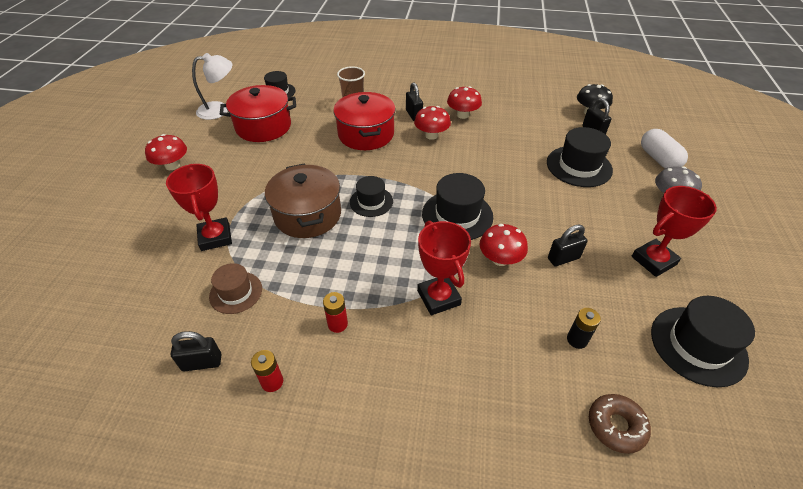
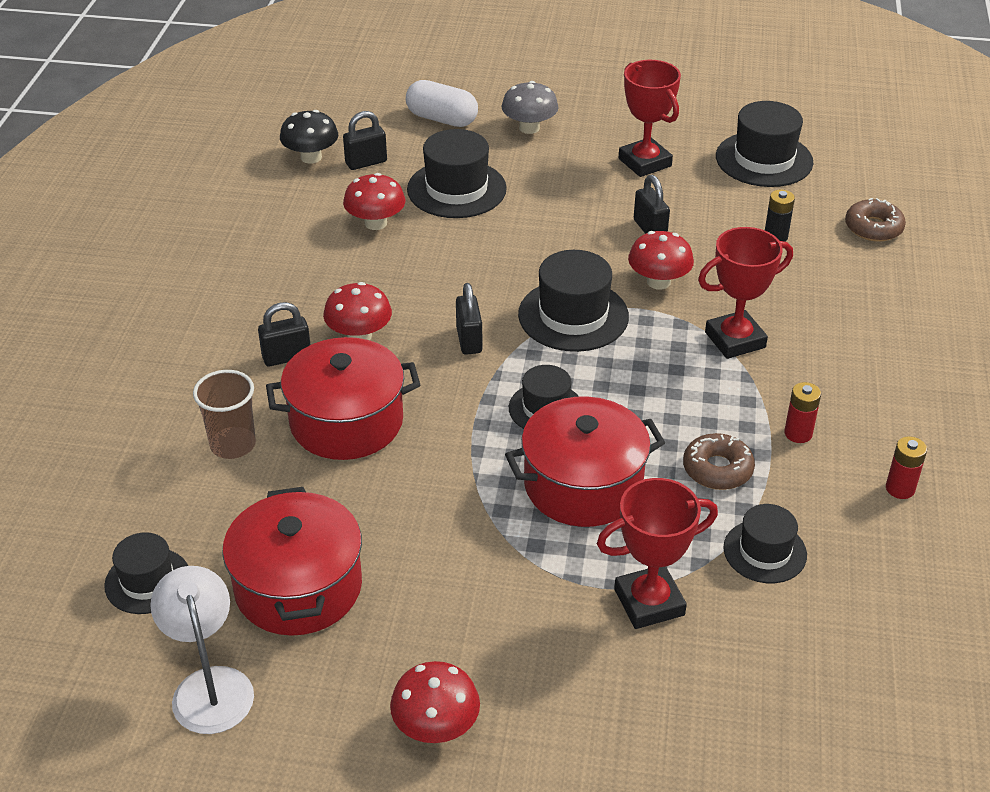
camera: 90 degrees left, 5 degrees down
(202, 362) = (892, 566): black padlock -> black padlock (469, 340)
(236, 292) = (765, 551): brown hat -> black hat
(307, 215) = (583, 485): brown pot -> red pot
(310, 275) = (717, 469): none -> brown donut
(462, 115) = (296, 295): red mushroom -> red mushroom (375, 223)
(658, 159) = (442, 119): white capsule -> white capsule turned 45 degrees clockwise

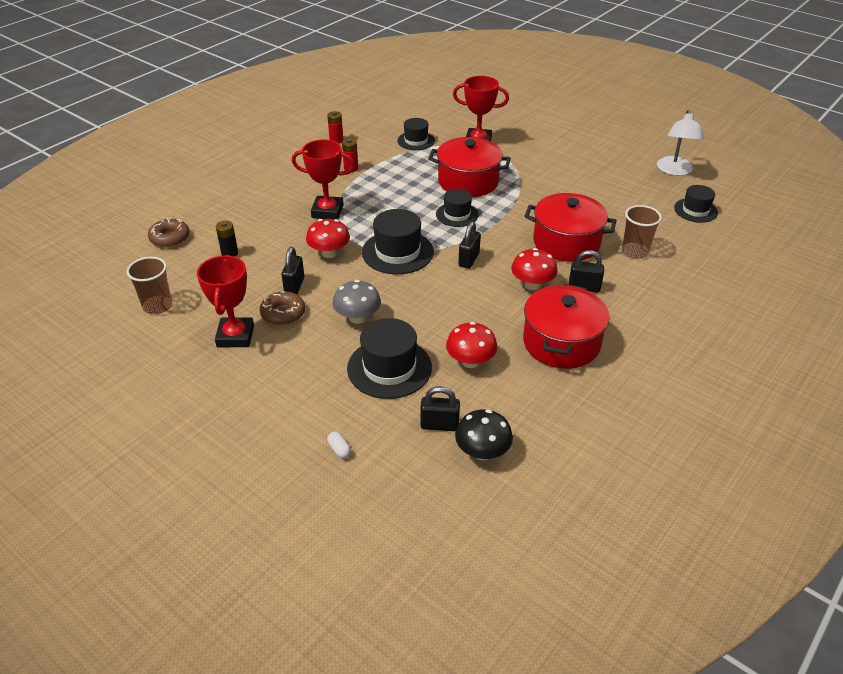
camera: 150 degrees left, 0 degrees up
(298, 587) = (624, 188): red pot -> red pot (561, 343)
(436, 727) = (588, 137): red mushroom -> none
(442, 119) = (339, 449): white capsule -> white capsule, size x0.42
(529, 128) = (279, 406): grey mushroom -> grey mushroom (357, 318)
(717, 469) = (402, 168): brown donut -> brown donut (283, 313)
(764, 159) = (157, 306): black hat -> brown cup

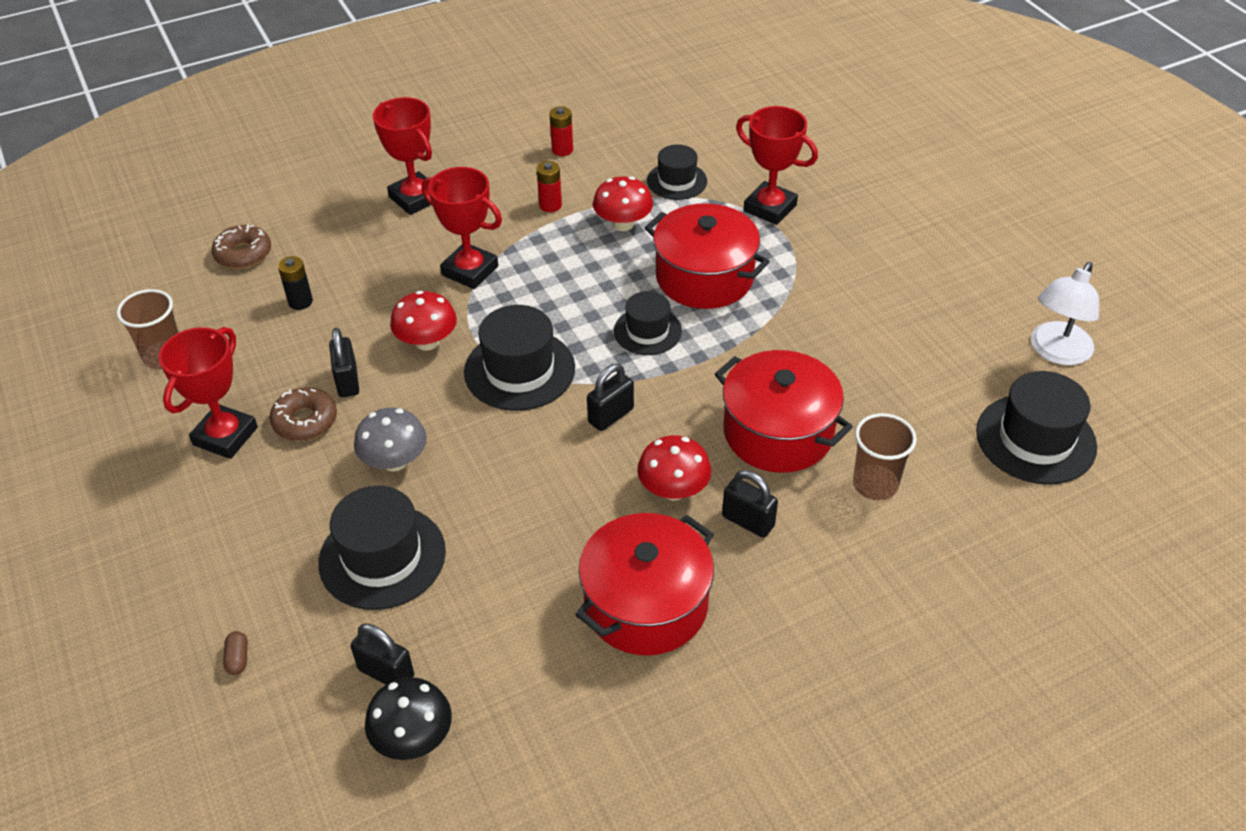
camera: 25 degrees right, 5 degrees up
(263, 183) = (415, 198): none -> red trophy
(294, 286) = (347, 381): black padlock -> black padlock turned 45 degrees counterclockwise
(339, 449) = (238, 658): white capsule -> brown capsule
(470, 361) = (496, 587): red mushroom -> red mushroom (623, 224)
(695, 210) = (1035, 439): black hat -> black hat, size x1.59

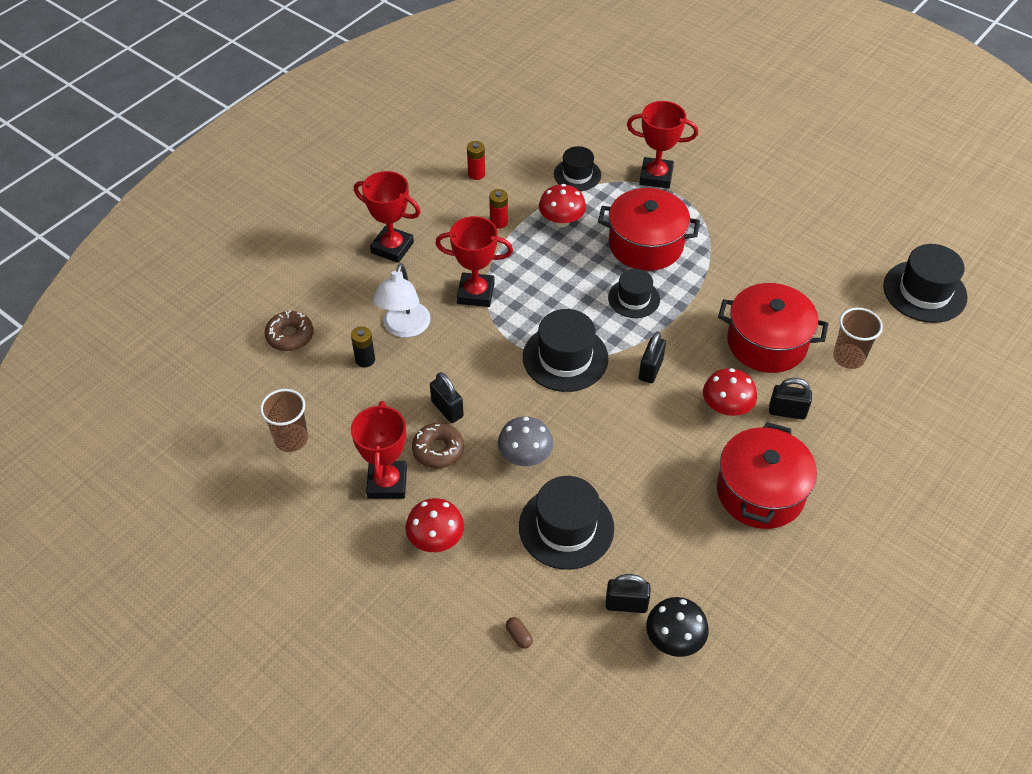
camera: 25 degrees left, 5 degrees up
(427, 342) = (483, 359): red mushroom -> red mushroom (436, 539)
(1056, 352) = (902, 226): white lamp -> white lamp (404, 328)

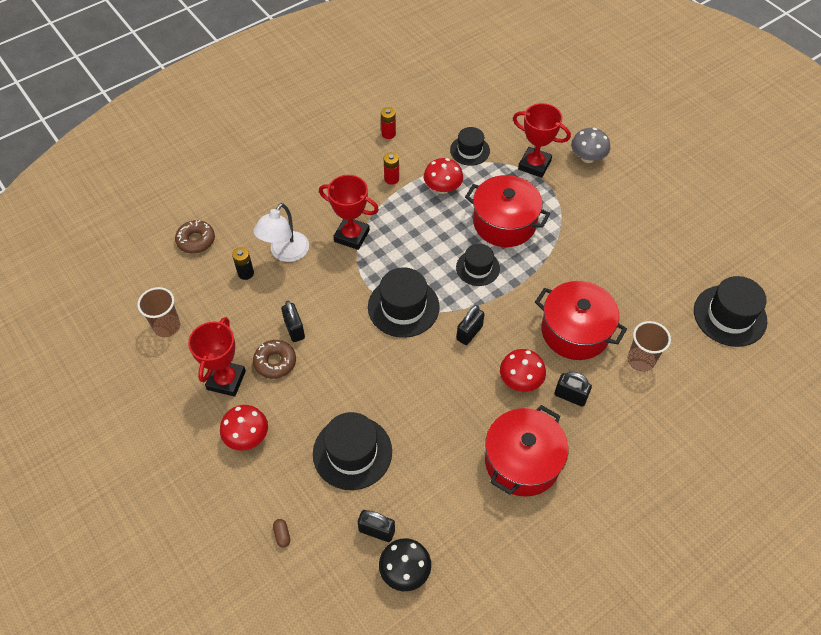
camera: 15 degrees right, 5 degrees up
(392, 248) = (300, 183): red trophy -> none
(525, 456) = (341, 383): grey mushroom -> grey mushroom (587, 157)

